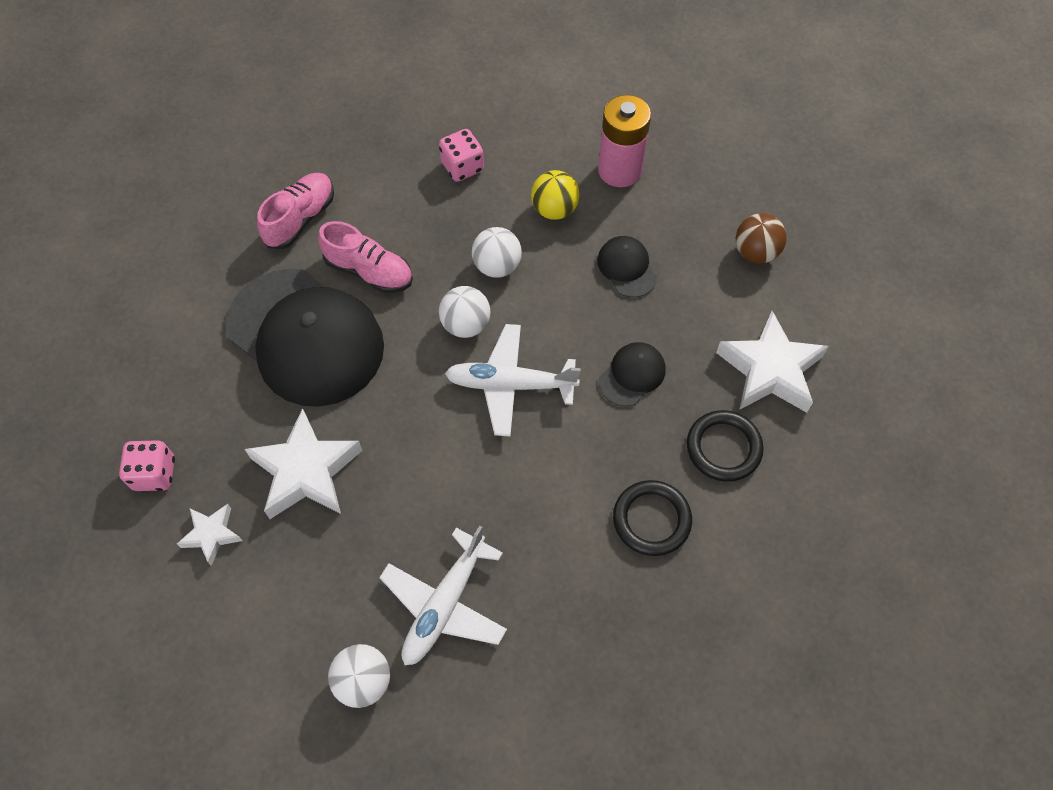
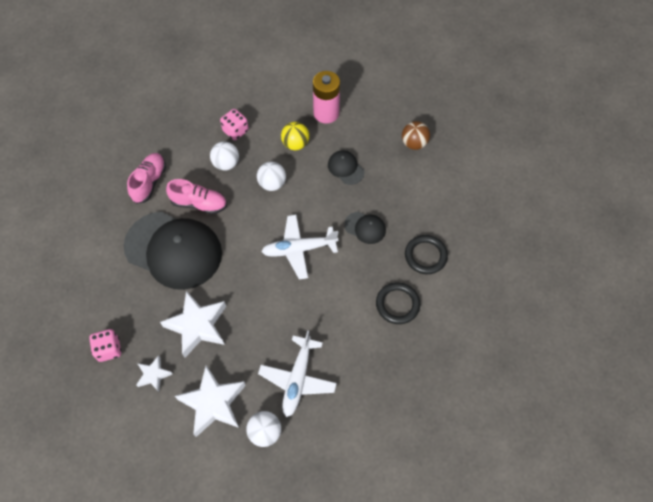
camera: 15 degrees left, 0 degrees up
(466, 325) = (264, 221): white ball -> white ball (226, 164)
(632, 375) = (365, 227): black cap -> black cap turned 90 degrees clockwise
(770, 370) = (439, 207): white star -> white star (213, 403)

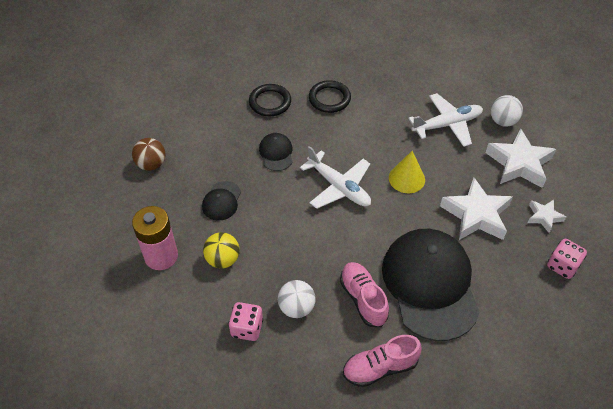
camera: 125 degrees left, 10 degrees down
(269, 302) = (406, 178): none -> yellow cone
(272, 184) = (287, 250): white ball -> none

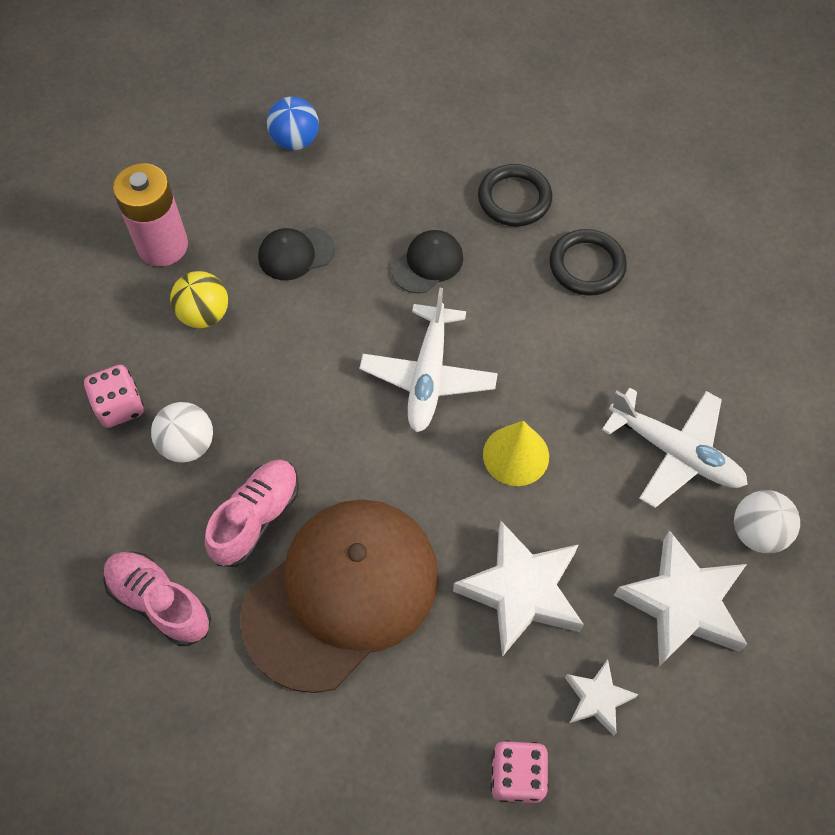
camera: 55 degrees right, 10 degrees up
(151, 164) = (295, 141): brown ball -> blue ball
(430, 284) = (342, 594): black cap -> brown cap

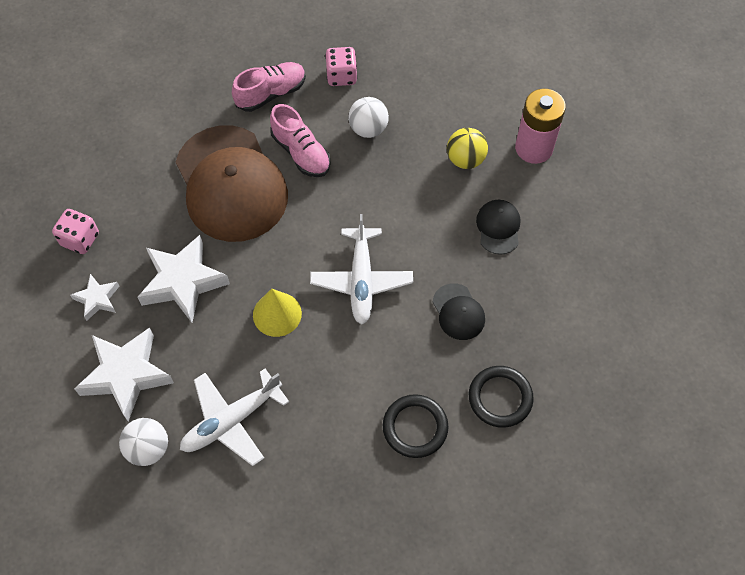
camera: 110 degrees right, 0 degrees up
(119, 406) = (411, 99): pink dice -> pink dice (341, 76)
(295, 141) = (609, 256): blue ball -> none
(428, 376) = (361, 280): white plane -> white plane turned 120 degrees counterclockwise

